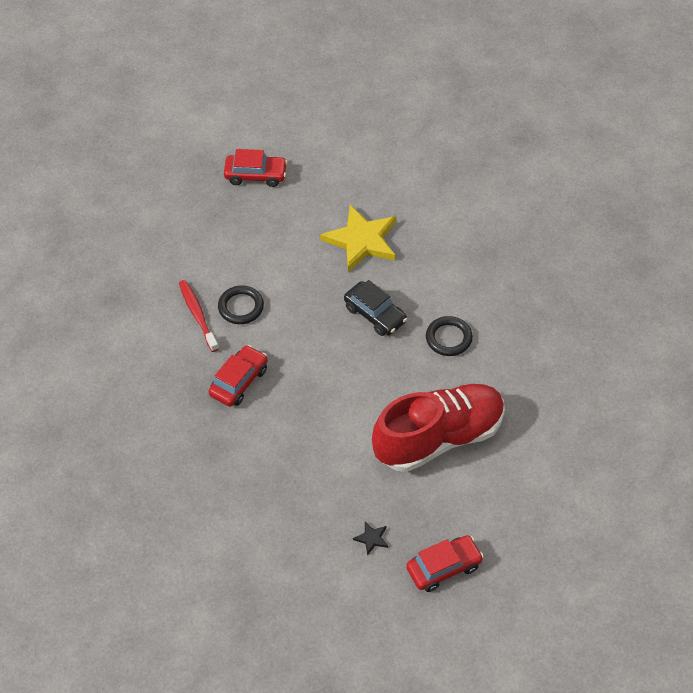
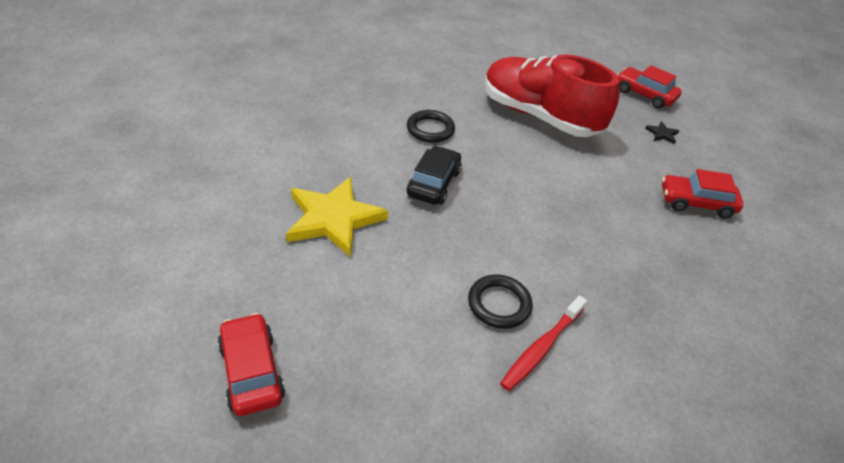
camera: 120 degrees left, 10 degrees down
(239, 381) = (598, 270): red car -> red car (696, 203)

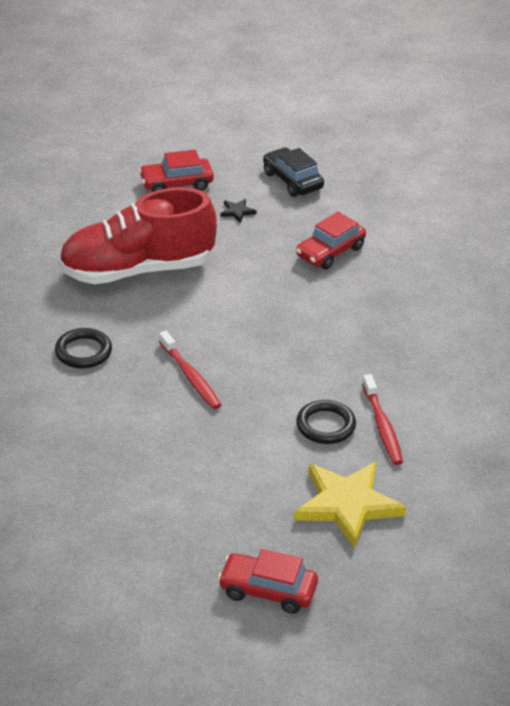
camera: 50 degrees left, 5 degrees down
(333, 218) = (144, 474): yellow star -> yellow star (347, 505)
(434, 183) = (160, 389): black car -> black car (292, 180)
(465, 192) = (190, 376): none -> red toothbrush

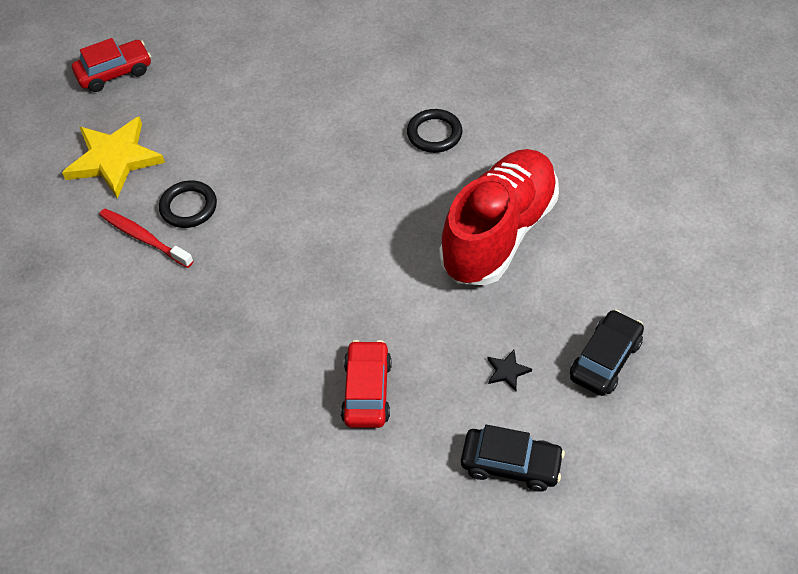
camera: 140 degrees right, 15 degrees up
(176, 184) = (605, 360): red car -> black car
(190, 376) = (333, 172): red toothbrush -> none

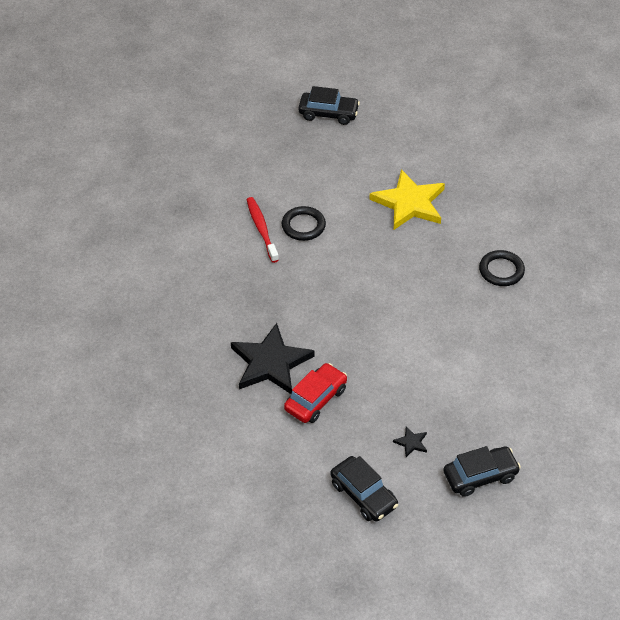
camera: 35 degrees right, 5 degrees down
(114, 73) = (328, 113): red car -> black car
(114, 159) = (283, 170): yellow star -> yellow star (409, 203)
(282, 383) = (270, 363): none -> black star
(499, 233) = (484, 358): red shoe -> none

